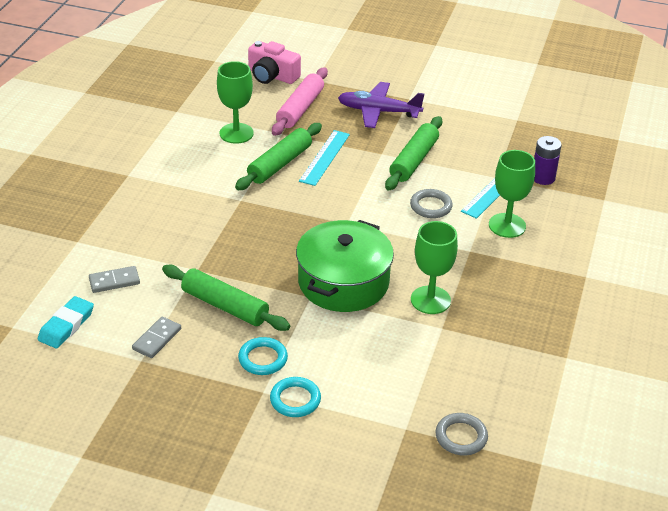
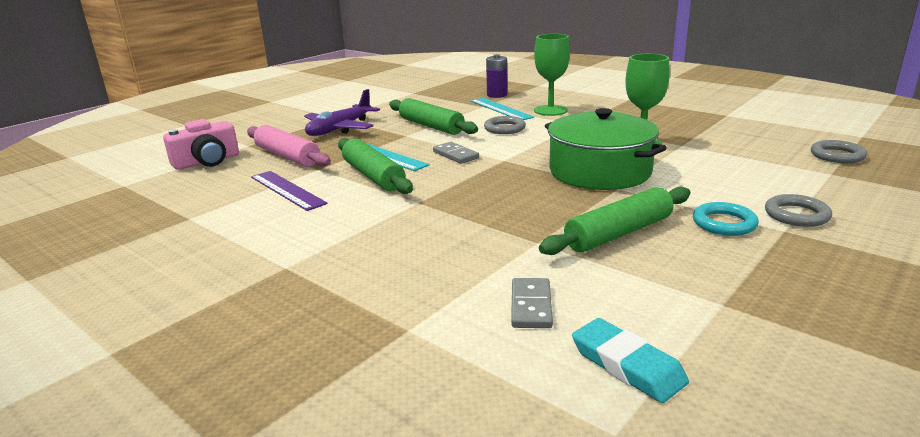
camera: 65 degrees left, 15 degrees down
(157, 339) = (677, 286): grey domino -> grey domino (456, 155)
(236, 133) = (287, 190): green goblet -> purple ruler
(295, 400) = (796, 215): turquoise ring -> grey ring

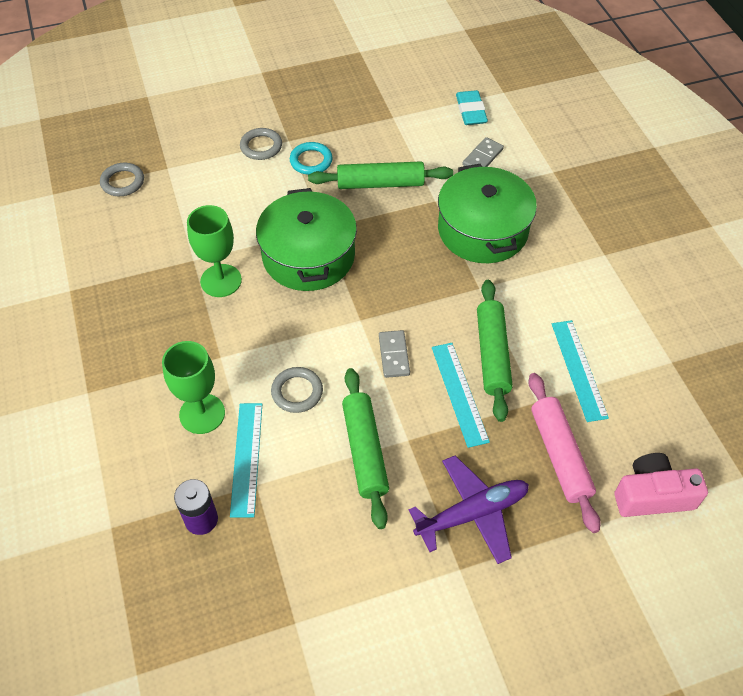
camera: 150 degrees left, 30 degrees up
(287, 190) = (579, 369): purple ruler -> turquoise ruler
(454, 238) = (482, 230): none -> green pot

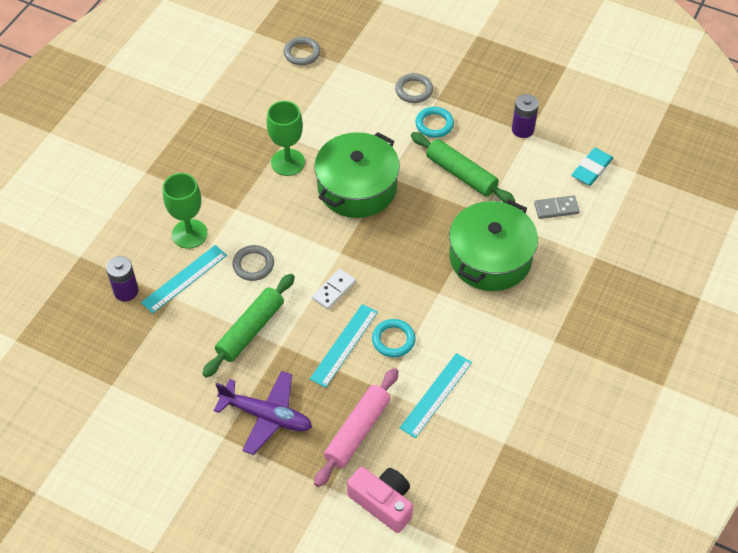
camera: 45 degrees right, 0 degrees up
(385, 118) = (522, 129): none -> purple battery
(393, 355) = (333, 290): grey domino -> white domino
(492, 354) = (393, 340): green rolling pin -> turquoise ring

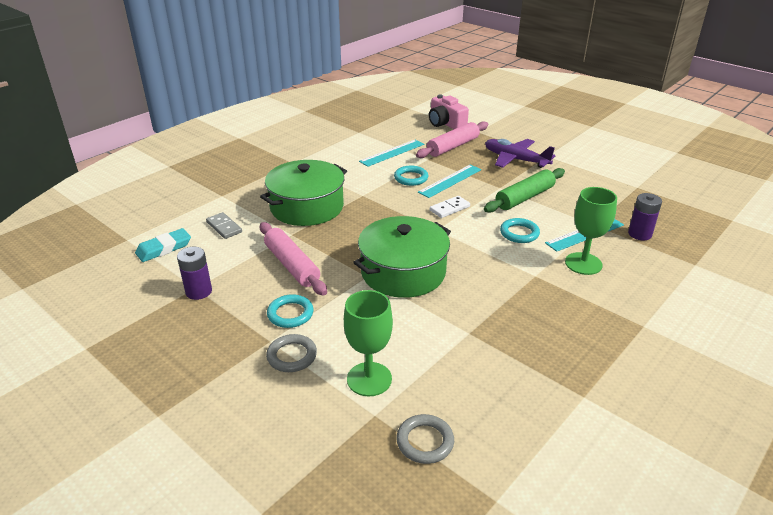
camera: 165 degrees left, 20 degrees down
(253, 265) = (519, 233): grey ring -> turquoise ring
(287, 162) = (472, 306): green goblet -> green goblet (369, 379)
(461, 174) = (292, 265): green rolling pin -> pink rolling pin
(556, 208) = (224, 227): grey domino -> grey domino turned 45 degrees clockwise

